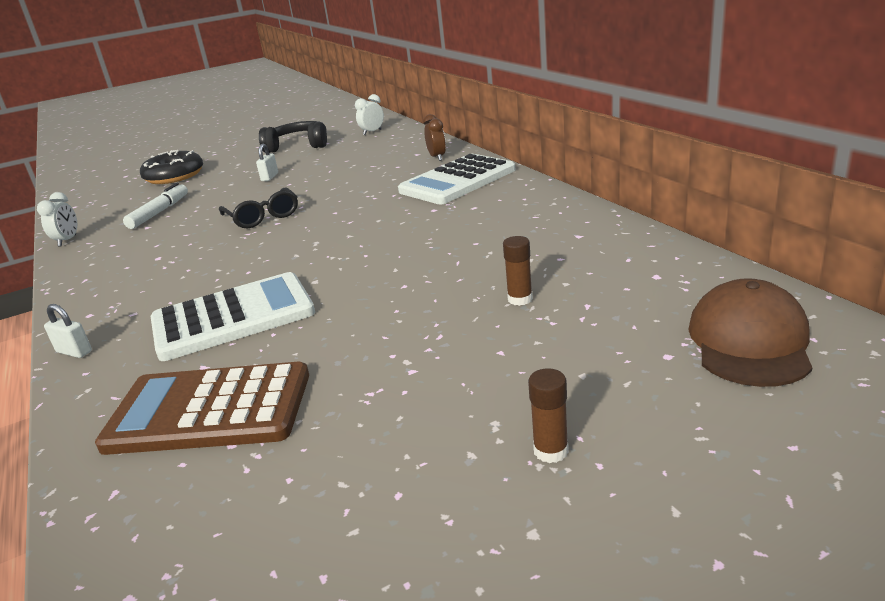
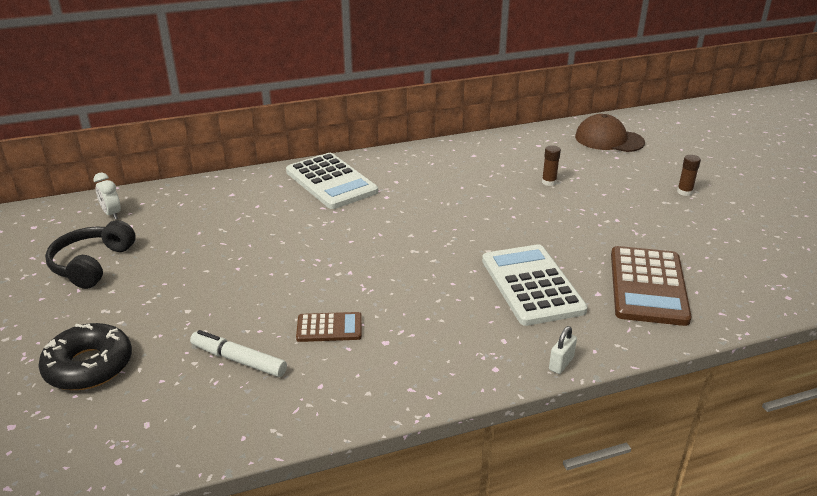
camera: 85 degrees left, 5 degrees up
(68, 240) = (272, 433): white clock -> none
(188, 232) = (329, 328): none -> brown calculator
(263, 217) = (326, 281): black glasses -> none
(269, 177) = (197, 282): white padlock -> none
(437, 157) = (256, 185): brown clock -> none

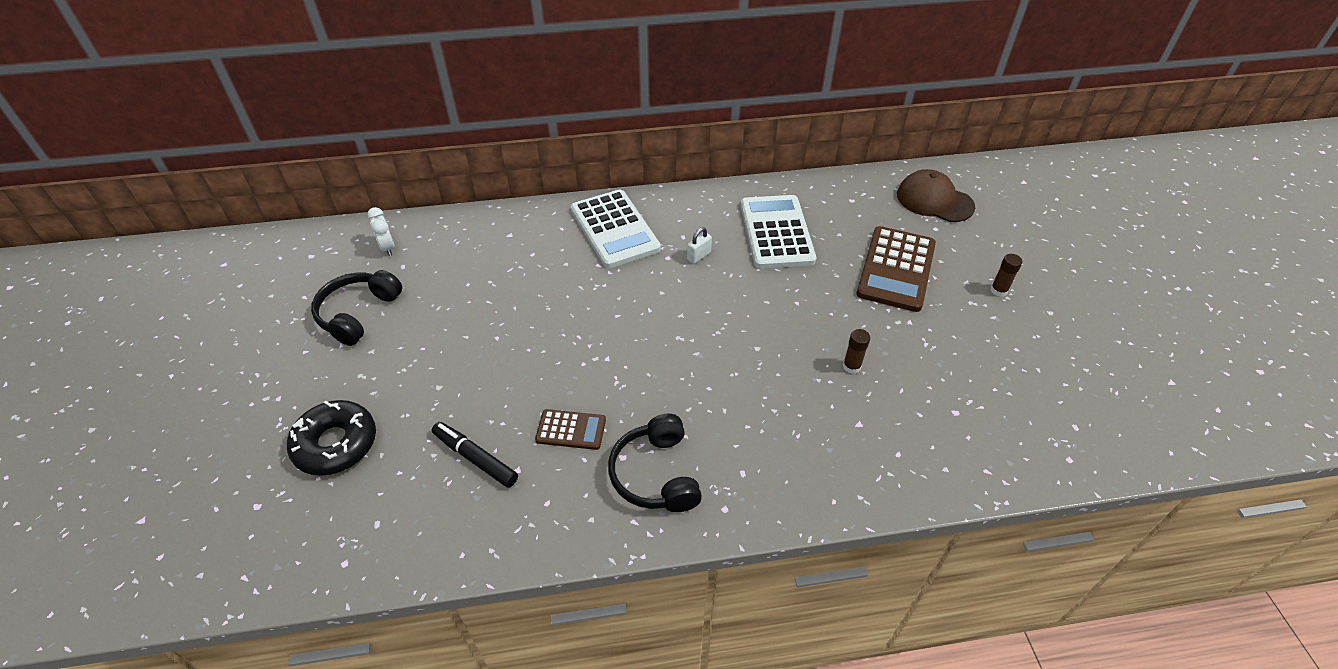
camera: 10 degrees right, 15 degrees up
(238, 360) = (475, 458): white marker -> black marker
(421, 351) = (655, 474): none -> black headphones
(532, 285) = (791, 402): white calculator -> white calculator (776, 232)
(549, 182) = (848, 257): brown glue stick -> brown glue stick (851, 366)
(561, 363) = (794, 513): white padlock -> white padlock (699, 256)
(648, 286) = (916, 422): brown calculator -> brown calculator (896, 269)

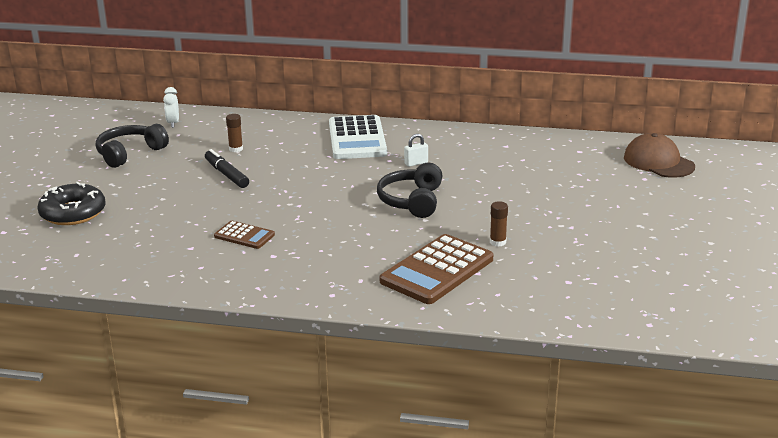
camera: 20 degrees right, 20 degrees down
(475, 458) = (165, 237): black marker -> black marker (226, 174)
(655, 474) = (291, 268): black headphones -> black headphones (411, 201)
(776, 232) = (494, 160): white calculator -> none
(896, 269) = (585, 196): brown calculator -> brown calculator (437, 270)
(998, 290) = (672, 222): brown glue stick -> brown glue stick (236, 149)

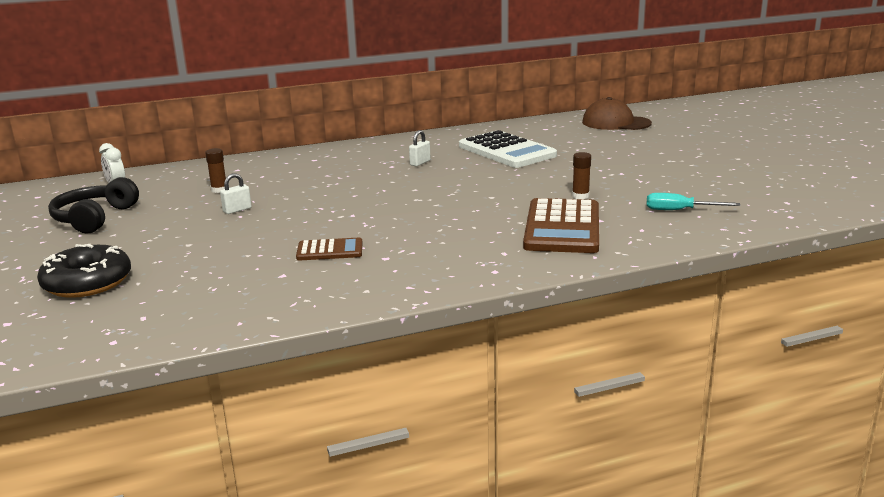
camera: 30 degrees left, 5 degrees down
(226, 174) = (237, 210): black marker -> white padlock
(357, 139) = (337, 158): white calculator -> white calculator (506, 151)
(411, 201) = (458, 187): black headphones -> none
(559, 285) = (679, 210): none -> turquoise screwdriver

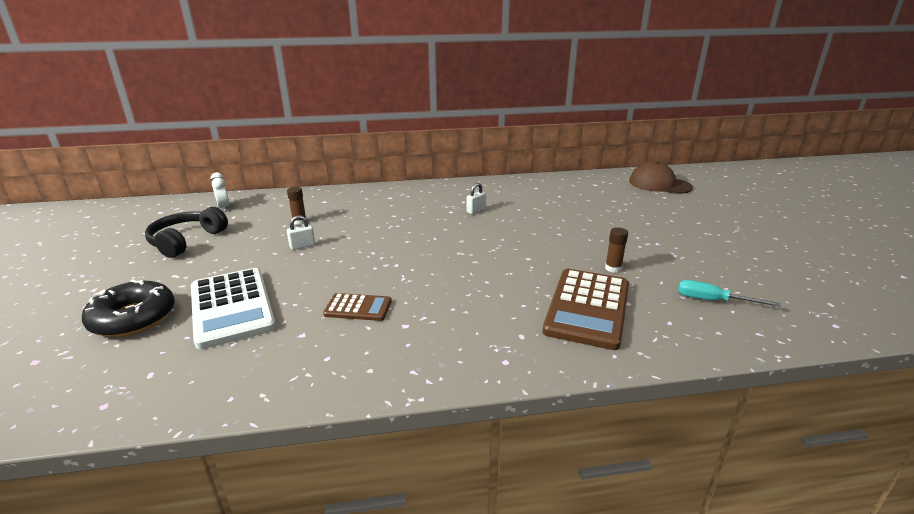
camera: 10 degrees right, 5 degrees up
(506, 151) = (555, 205): white calculator -> white calculator (232, 307)

